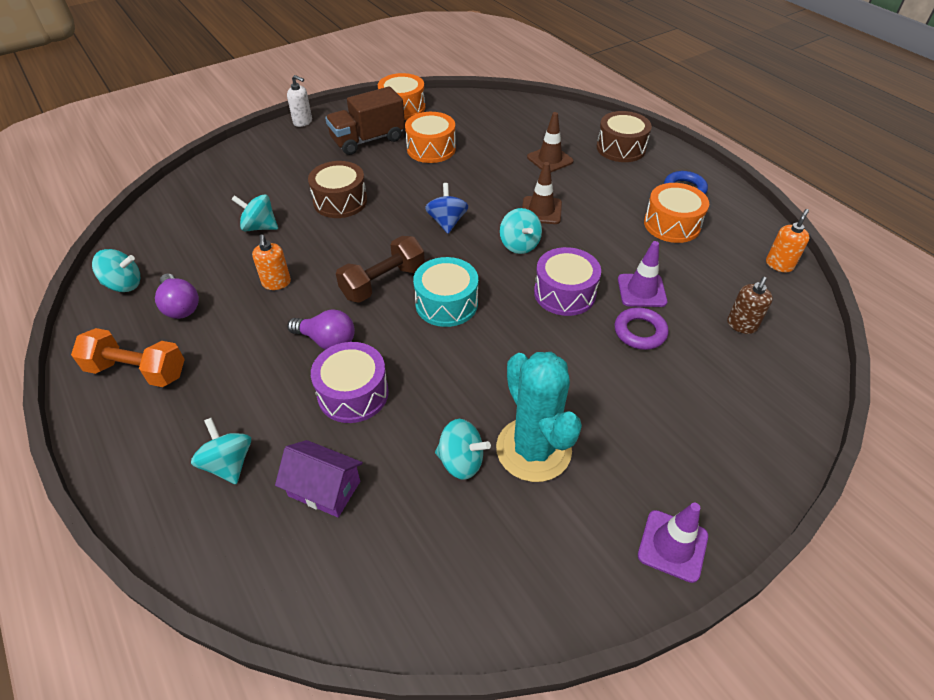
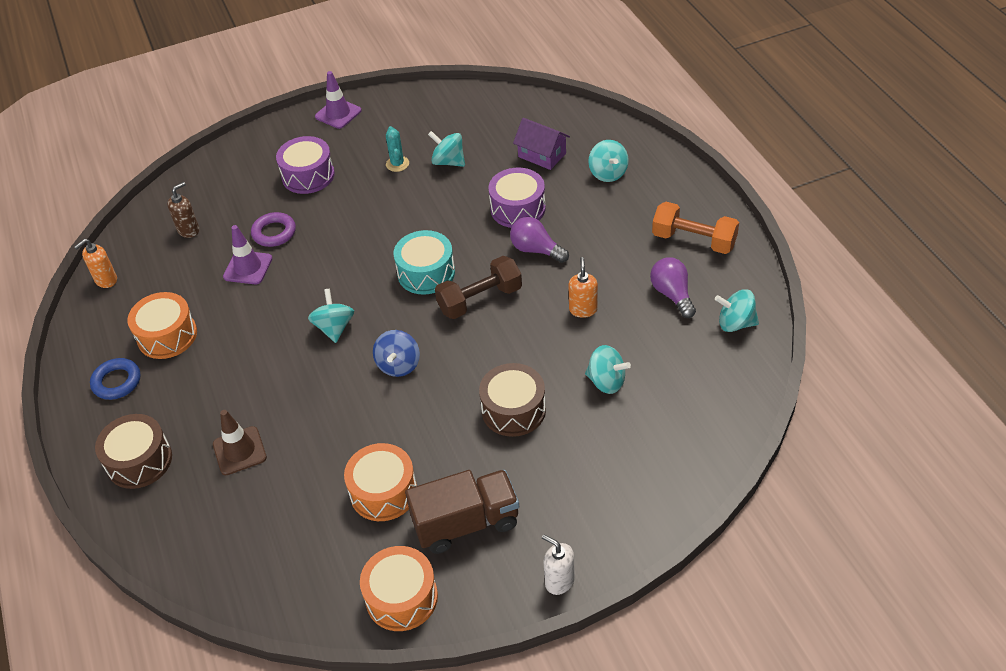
camera: 165 degrees left, 0 degrees up
(533, 449) = (397, 164): turquoise cactus -> turquoise cactus, size x0.45
(541, 210) = (291, 369): brown traffic cone -> none
(564, 293) = (317, 272): purple drum -> purple drum (308, 175)

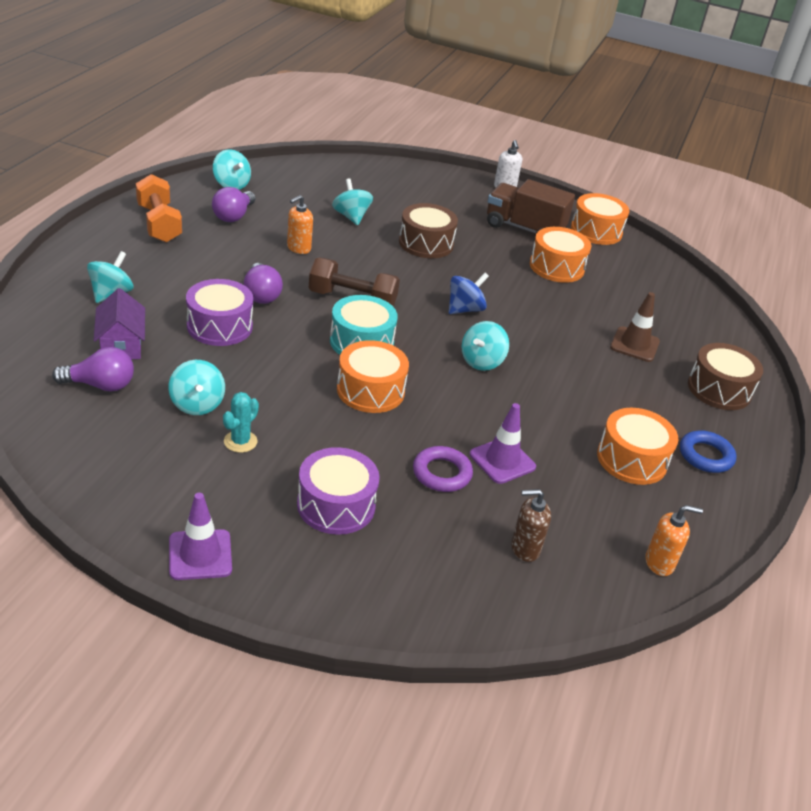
camera: 145 degrees left, 10 degrees down
(374, 246) = (370, 390): none -> orange drum
(508, 131) = (100, 385): none -> purple light bulb

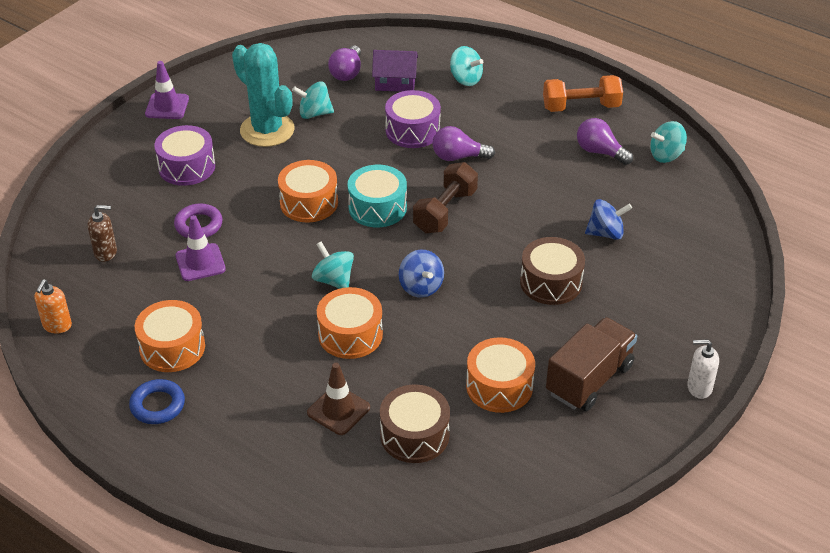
camera: 110 degrees right, 5 degrees up
(240, 441) = (267, 130): turquoise cactus -> turquoise cactus, size x2.23
(298, 248) = (539, 188): orange soap dispenser -> none
(351, 217) = (606, 233): turquoise spinning top -> blue spinning top
(525, 548) = (106, 252): brown soap dispenser -> brown soap dispenser turned 75 degrees clockwise
(596, 231) = (588, 455): orange drum -> orange drum (350, 334)
(719, 389) = (247, 459): brown drum -> brown drum (414, 435)

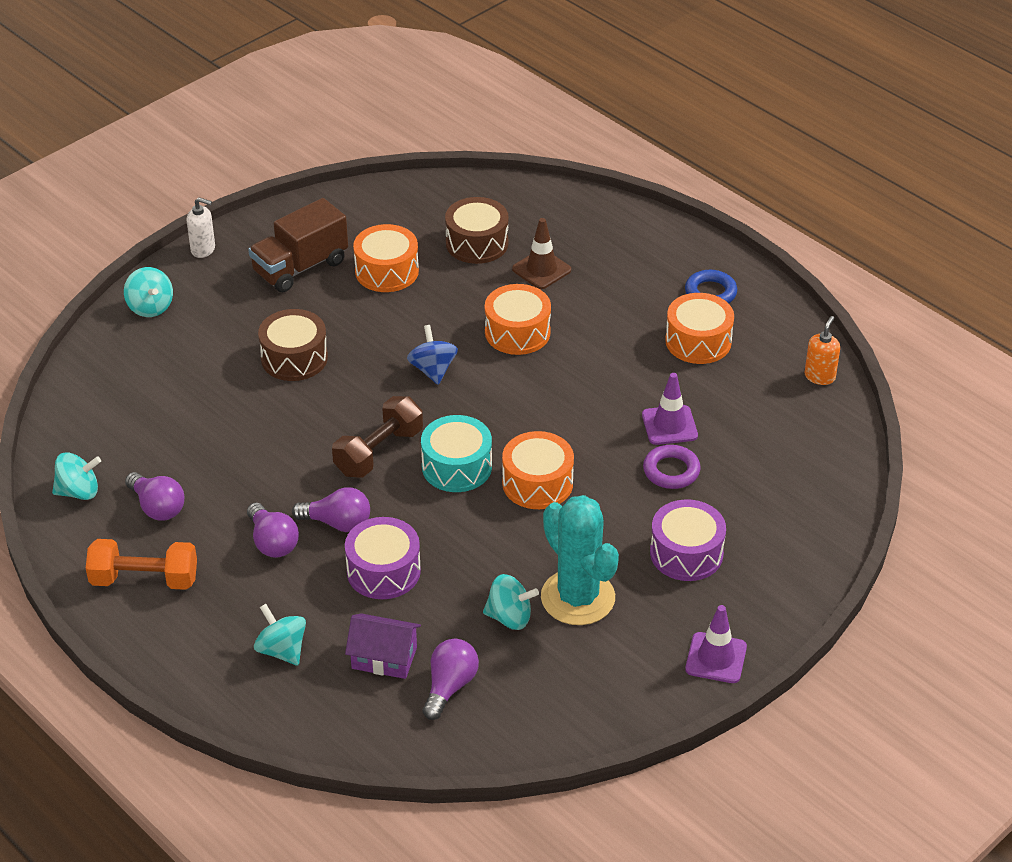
camera: 170 degrees left, 0 degrees up
(106, 252) = (778, 450): brown soap dispenser -> none
(333, 280) = (524, 388): turquoise spinning top -> turquoise spinning top (150, 307)
(501, 139) = (272, 542): none -> purple light bulb
(606, 233) = (208, 403): blue spinning top -> none

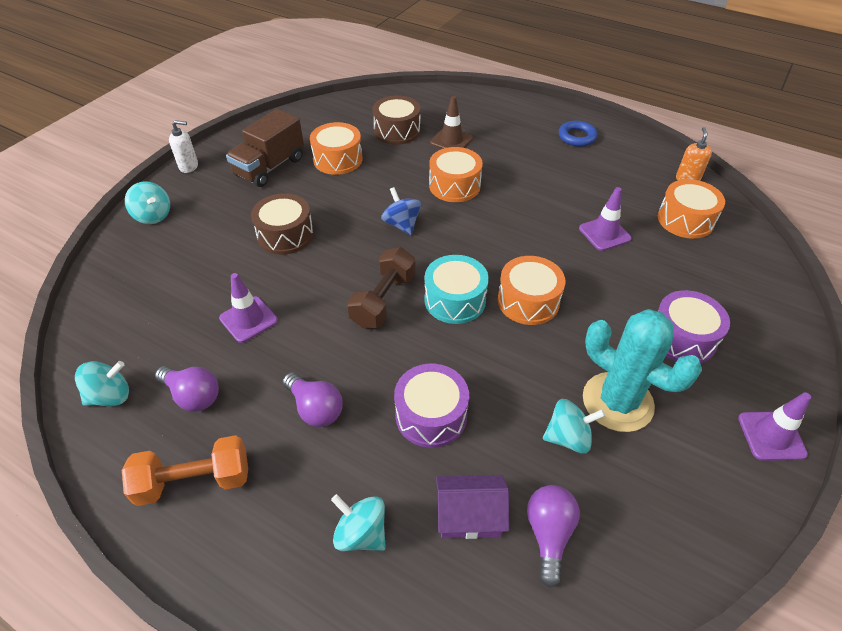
camera: 15 degrees left, 5 degrees up
(229, 444) = (248, 319): none -> purple traffic cone
(337, 523) = (370, 375): purple light bulb -> none
(671, 471) = (627, 269): purple ring -> none
(698, 341) = (588, 170): orange drum -> orange drum (685, 220)

